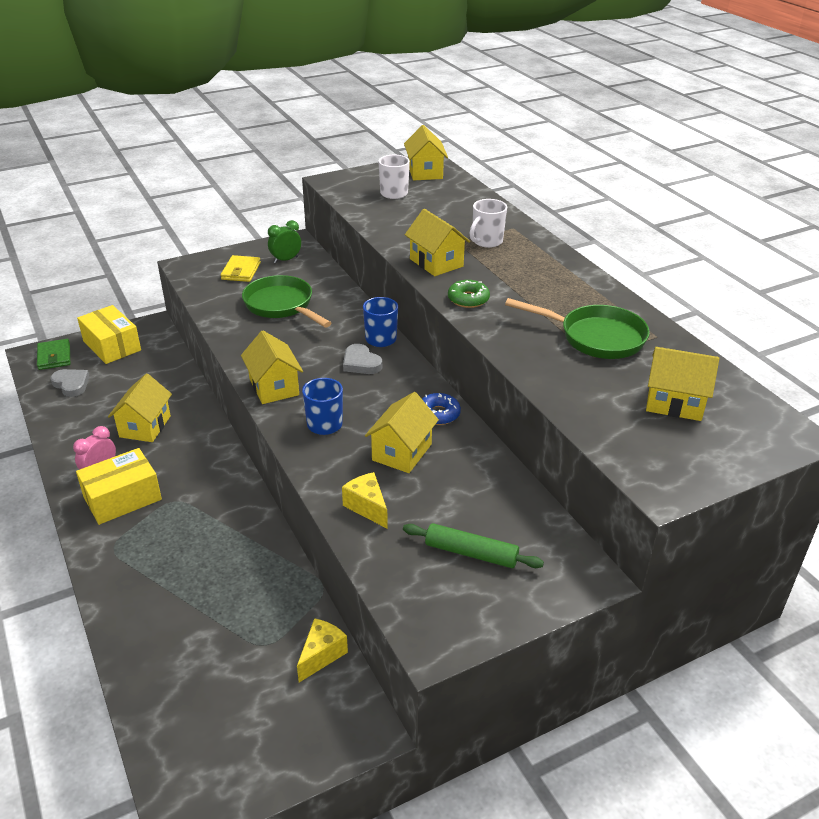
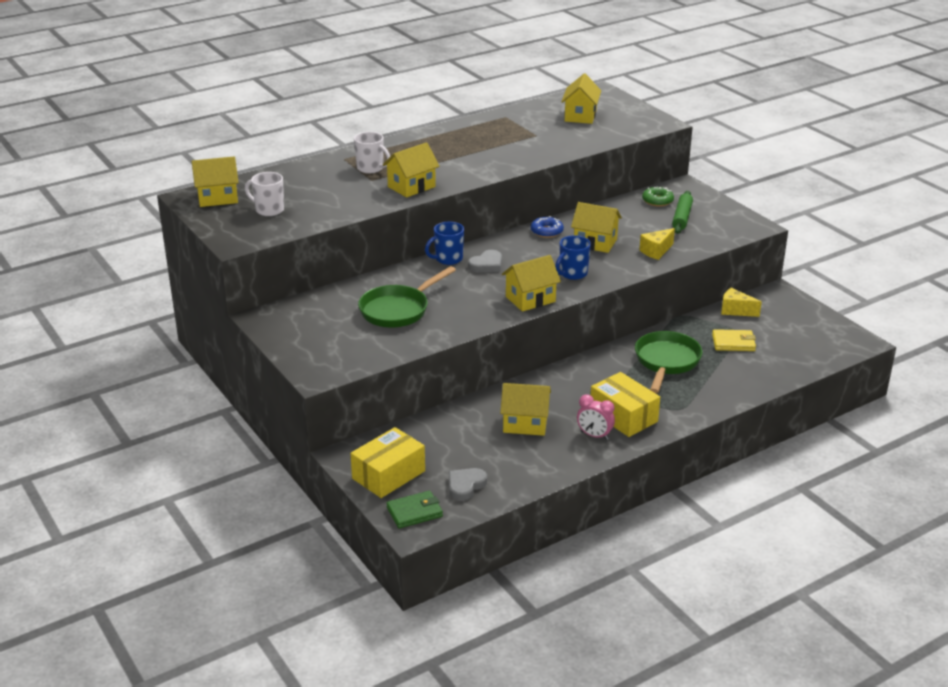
camera: 95 degrees left, 5 degrees down
(241, 271) = (329, 340): yellow wallet -> yellow wallet (733, 343)
(286, 260) = (304, 318): green clock -> none
(468, 299) = (469, 174): green donut -> green donut (657, 201)
(595, 337) = (512, 134): green pan -> green pan (666, 362)

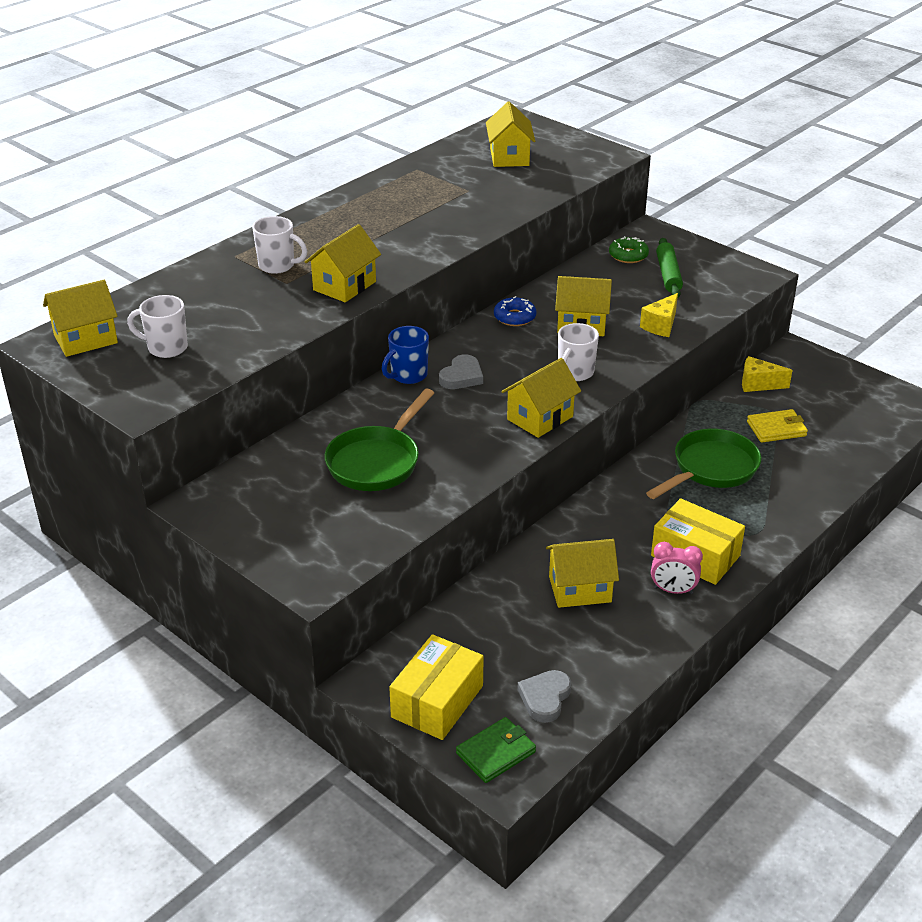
camera: 15 degrees left, 5 degrees up
(572, 274) = (575, 373): blue mug -> white mug
(666, 362) = (711, 469): green pan -> green pan turned 45 degrees clockwise

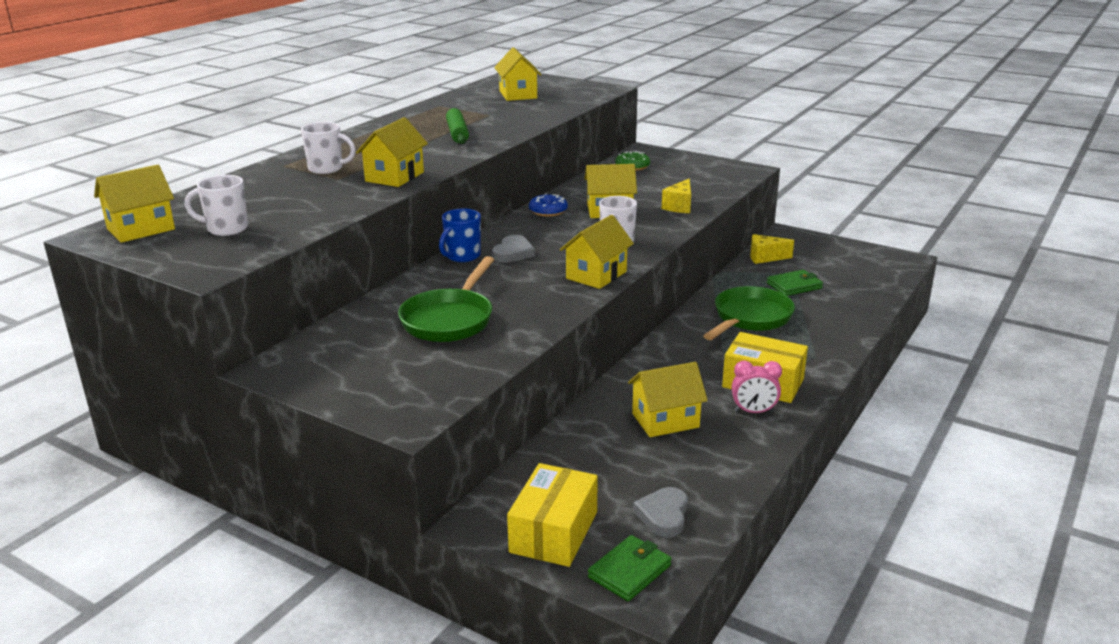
camera: 10 degrees left, 10 degrees down
(668, 274) = (671, 175): green rolling pin -> green rolling pin (457, 133)
(776, 429) = (794, 286): yellow wallet -> green wallet

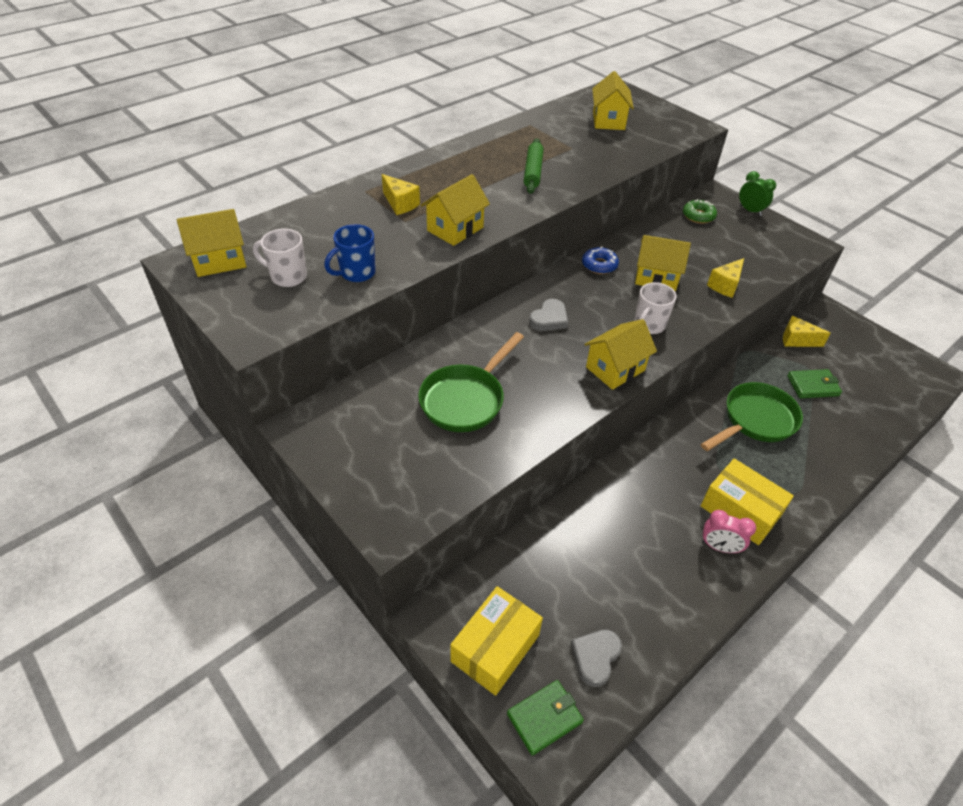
camera: 15 degrees right, 20 degrees up
(327, 169) = (400, 204): white mug -> yellow cheese
(462, 256) = (503, 313): blue mug -> blue mug (356, 273)
(665, 420) = (634, 535): yellow house -> none
(681, 156) = (750, 211): none -> green clock

